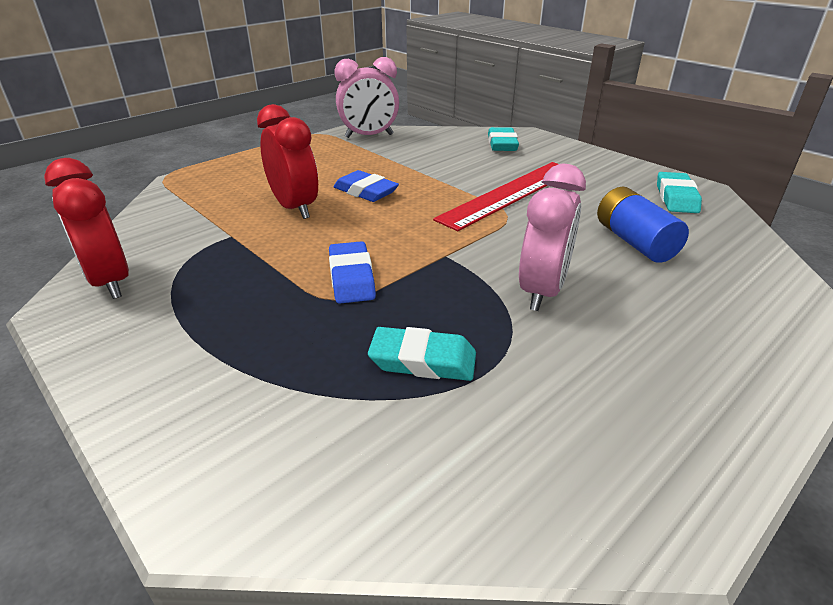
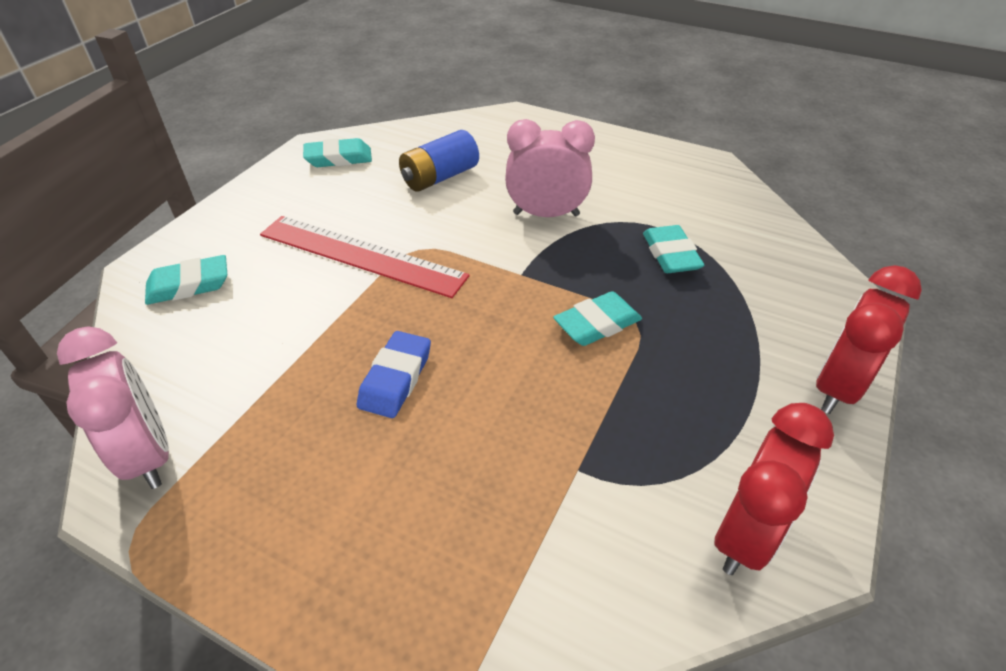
camera: 110 degrees left, 10 degrees up
(294, 208) = (473, 436): red clock -> red clock (837, 387)
(351, 278) = (597, 324): blue eraser -> turquoise eraser

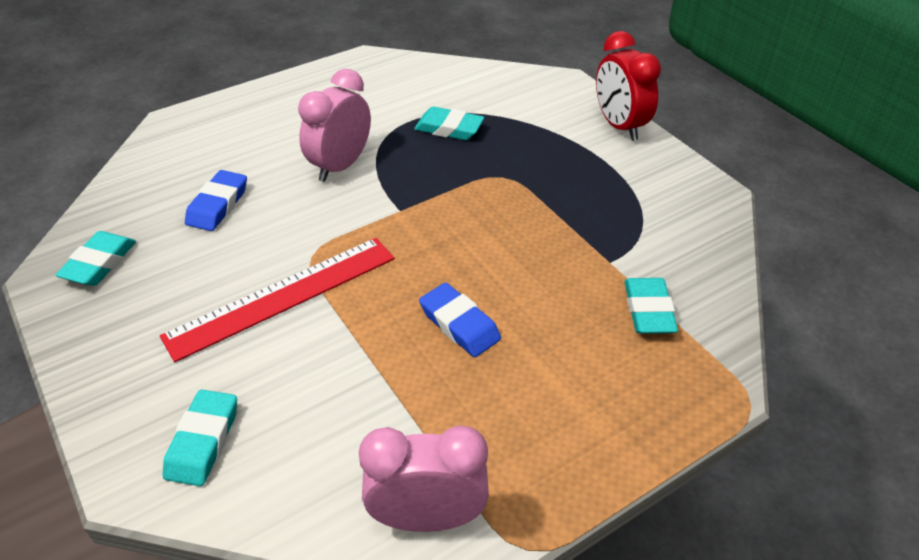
camera: 60 degrees left, 0 degrees up
(440, 177) = (218, 205): blue battery -> blue eraser
(597, 324) = (488, 195): turquoise eraser -> turquoise eraser (648, 310)
(745, 534) = (696, 215): red clock -> none

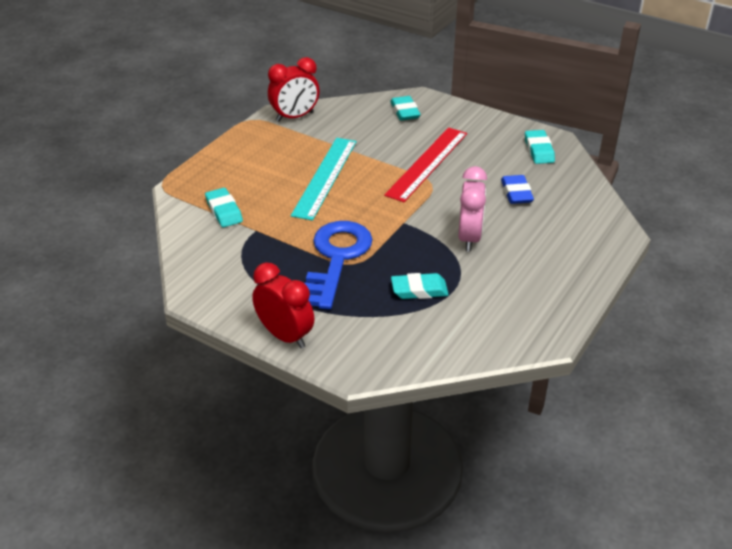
camera: 155 degrees right, 5 degrees down
(427, 517) = (295, 117): pink clock -> red clock
(459, 324) = (325, 177): blue eraser -> turquoise ruler
(519, 188) = (336, 259): none -> blue key

